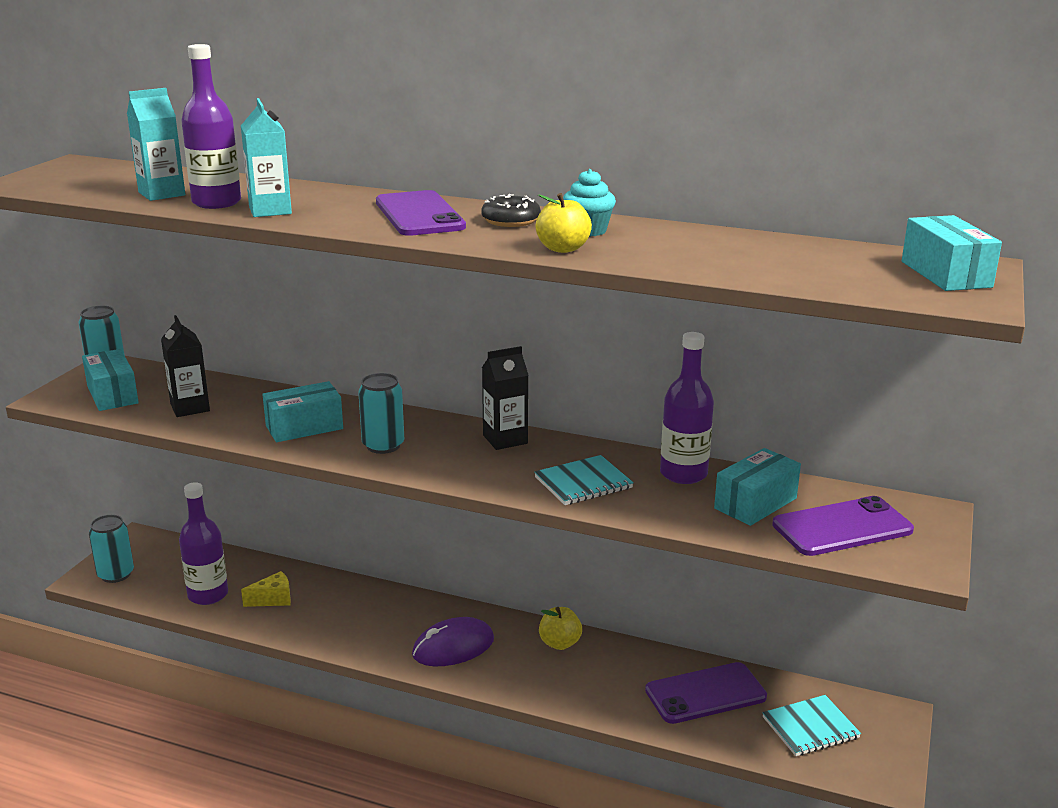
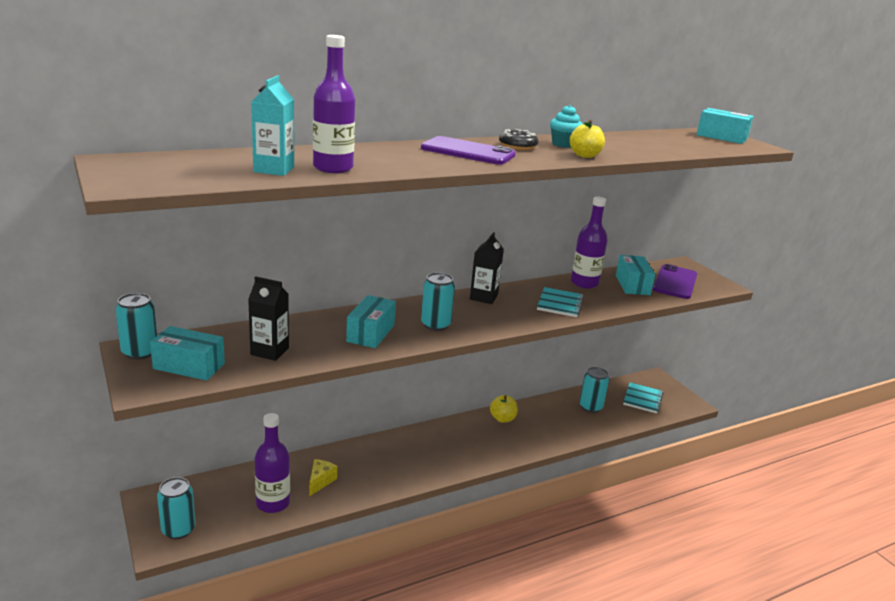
camera: 50 degrees left, 0 degrees up
(270, 210) = (383, 166): turquoise carton -> none
(453, 647) = (461, 449): purple mouse -> none
(705, 694) = (590, 407): purple phone -> turquoise can

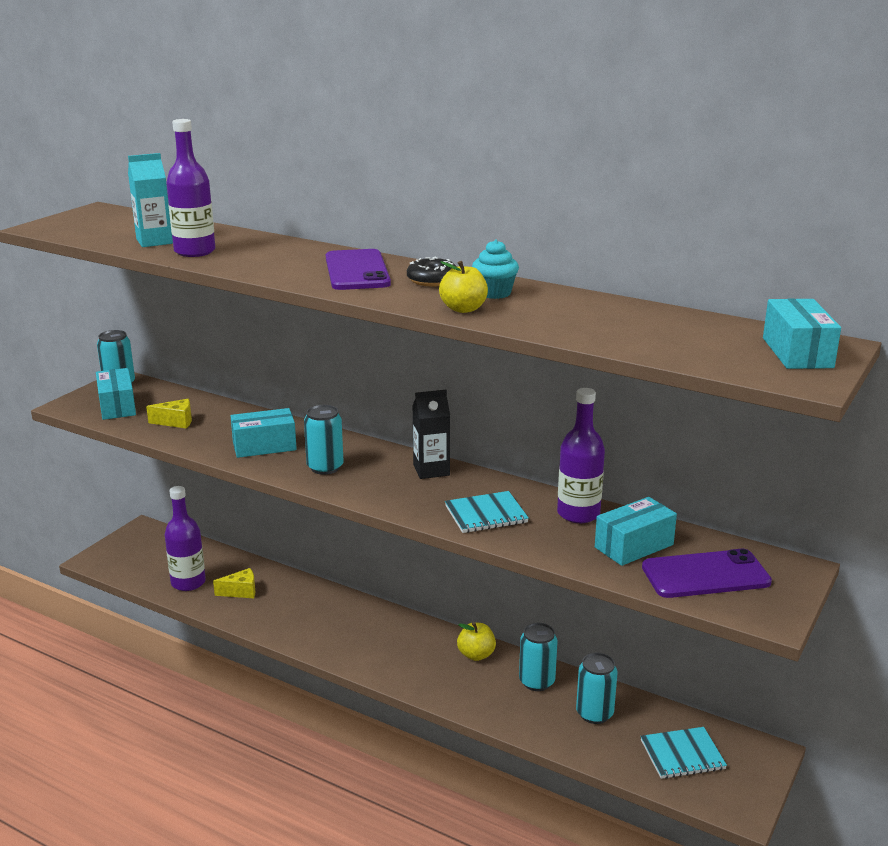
camera: 60 degrees right, 0 degrees up
(178, 530) = (118, 558): turquoise can -> turquoise can (536, 682)
(269, 351) = (176, 422): black carton -> yellow cheese

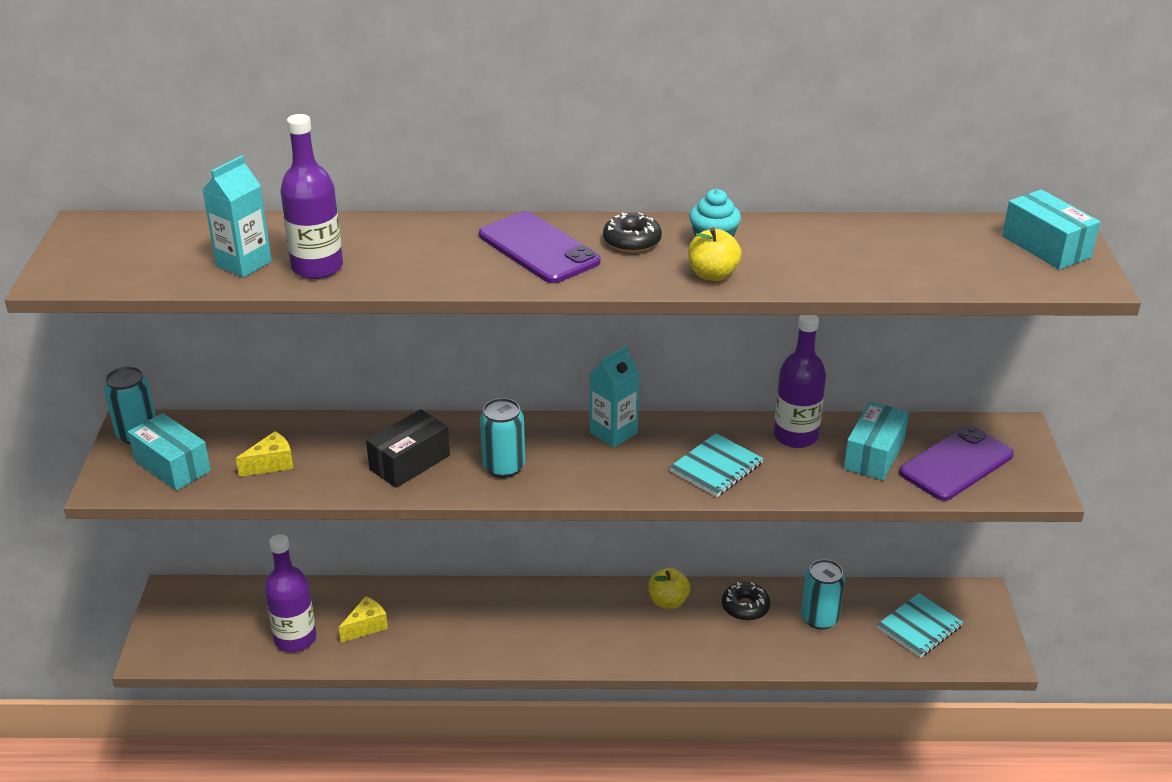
camera: 30 degrees left, 10 degrees up
(264, 446) = (409, 462): turquoise box -> black box
(431, 470) = (613, 433): black carton -> turquoise carton
(536, 682) = (745, 607): turquoise can -> black donut

